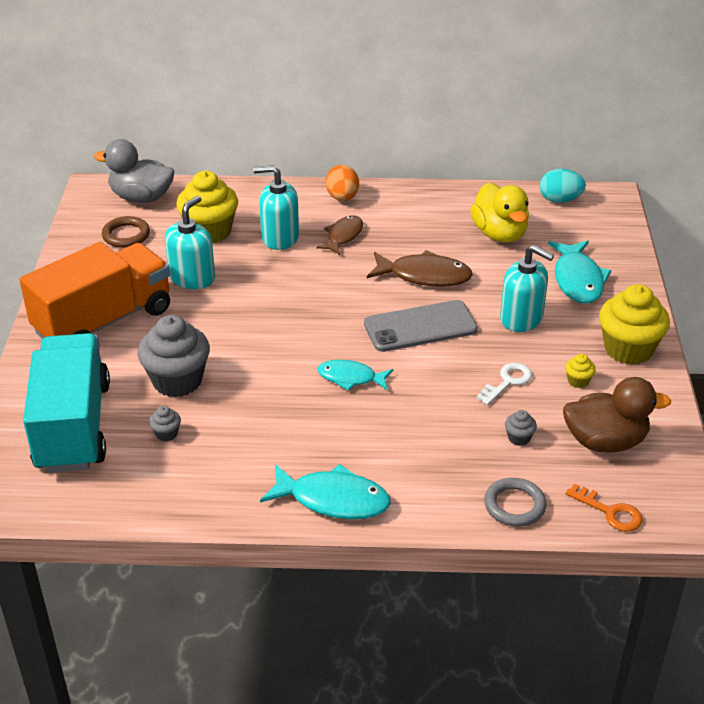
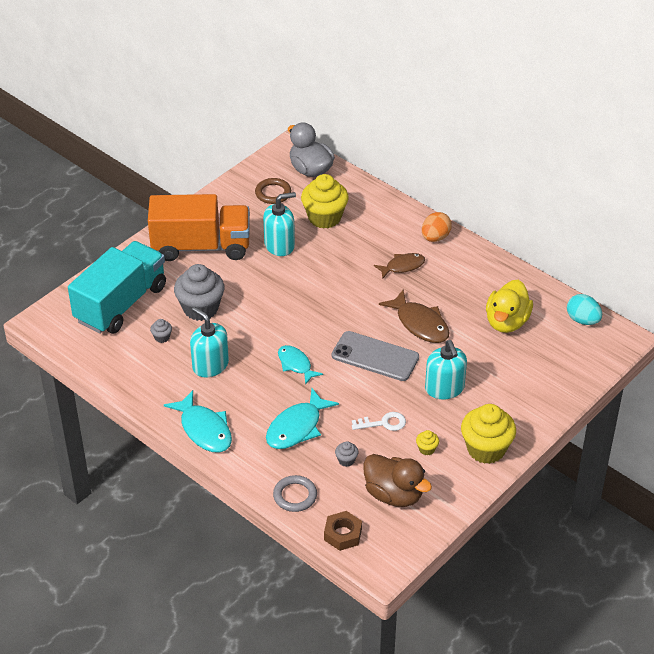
camera: 40 degrees right, 5 degrees up
(280, 238) = (362, 245): turquoise soap dispenser -> turquoise soap dispenser (210, 365)
(578, 280) = (516, 384): turquoise fish -> turquoise fish (297, 427)
(610, 512) = (342, 534): orange key -> brown nut

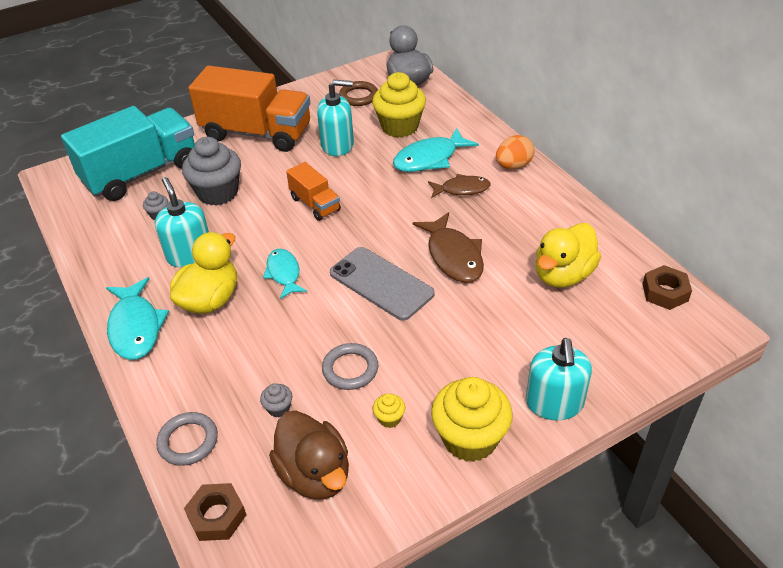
camera: 20 degrees right, 0 degrees up
(249, 397) = (210, 299): none -> yellow duck
(289, 302) = (315, 204): none -> orange truck
(297, 427) = (242, 350): turquoise fish -> turquoise fish (430, 158)
(383, 423) = (350, 369): white key -> grey ring
(444, 388) = (449, 341): turquoise soap dispenser -> turquoise soap dispenser (554, 403)
(582, 320) = (665, 292): turquoise egg -> brown nut

